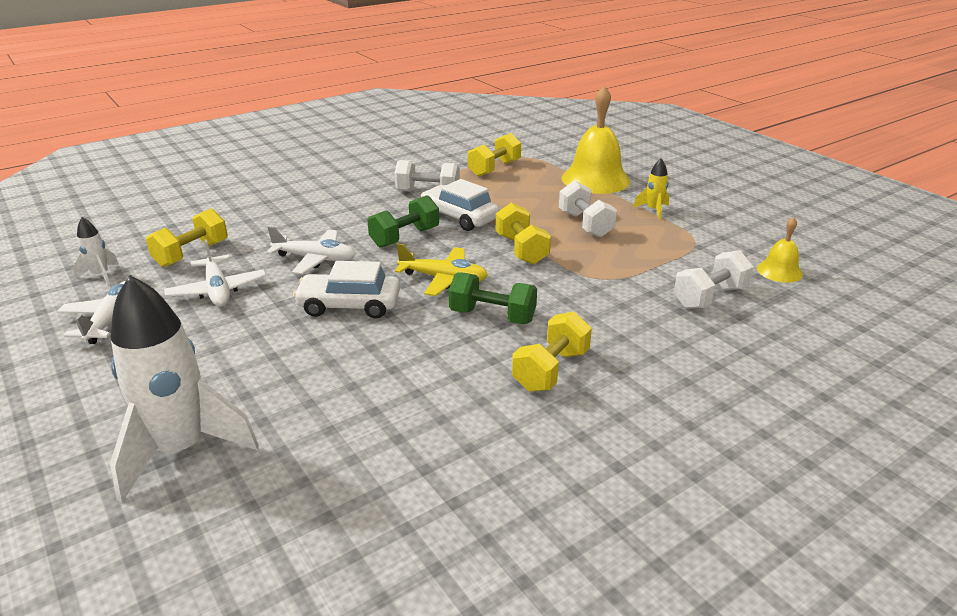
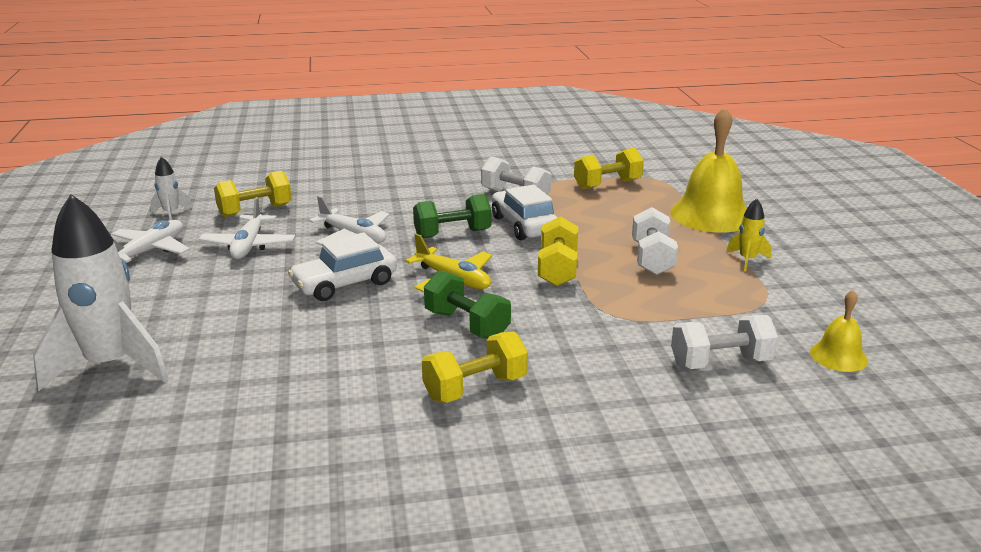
camera: 25 degrees right, 5 degrees down
(349, 305) = (345, 284): white car -> white car turned 60 degrees counterclockwise

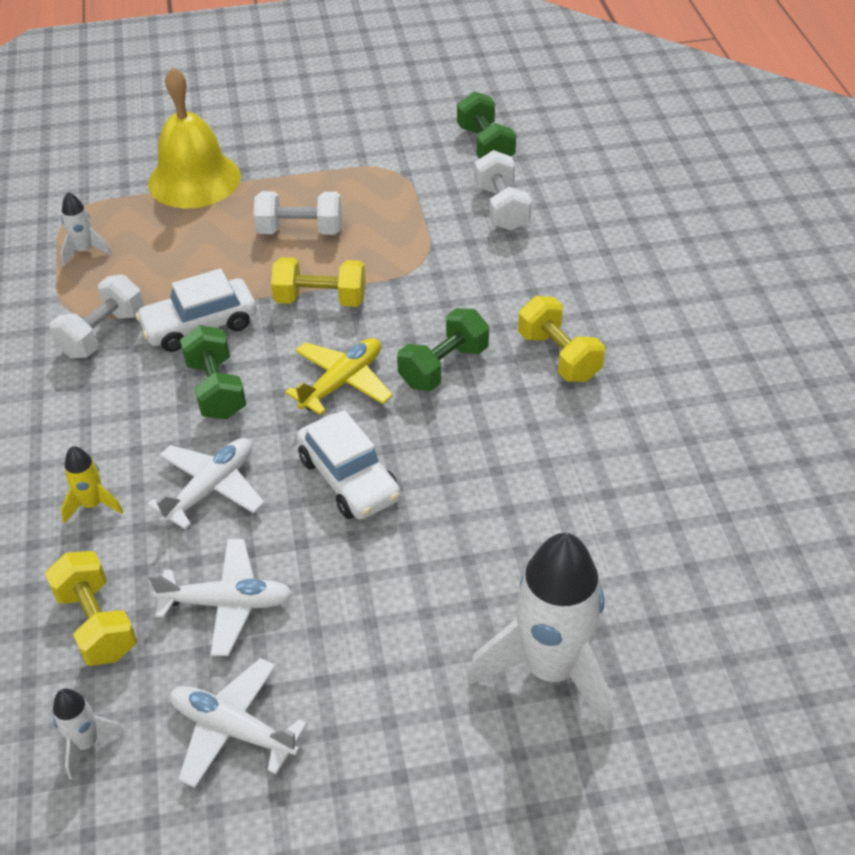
camera: 90 degrees left, 20 degrees up
(607, 184) = (85, 251): yellow dumbbell -> white rocket
(747, 260) = (308, 169): yellow rocket -> yellow rocket (93, 504)
(838, 356) = (485, 146): yellow bell -> green dumbbell

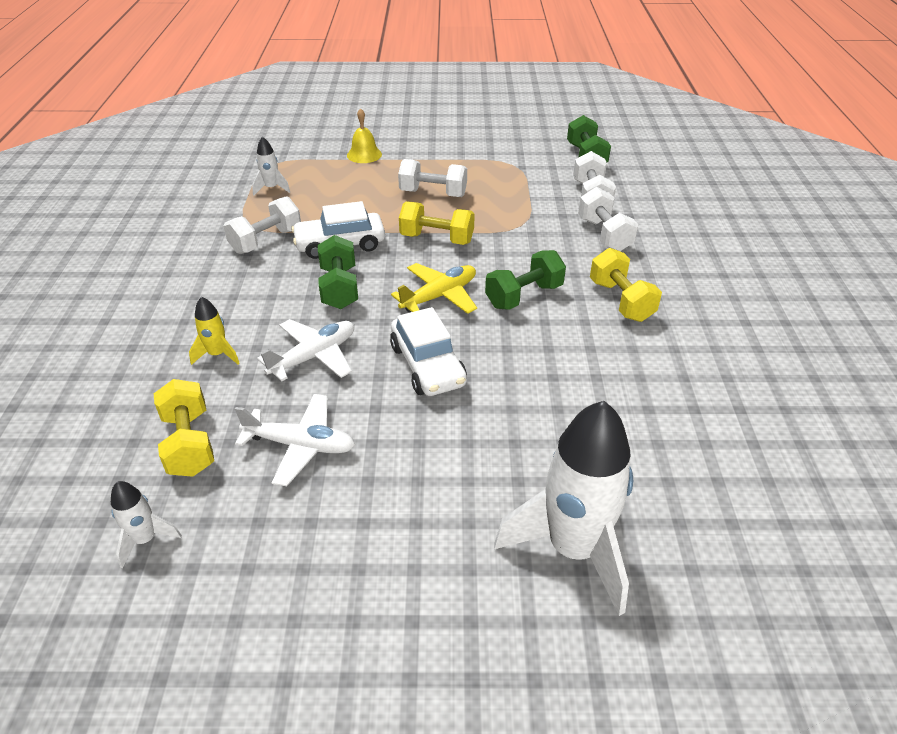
camera: 10 degrees right, 5 degrees down
(194, 179) = (364, 154): yellow bell -> yellow bell, size x0.51
(233, 729) = (274, 550): white plane -> none
(526, 264) = (604, 235): none -> white dumbbell

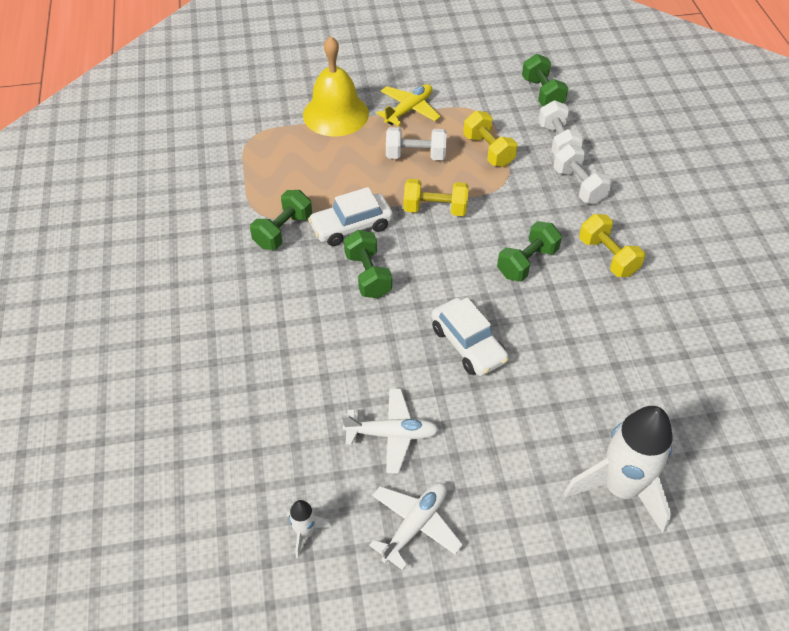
camera: 10 degrees left, 10 degrees up
(189, 443) = (303, 446): yellow dumbbell -> yellow dumbbell (488, 150)
(218, 355) = (290, 359): yellow rocket -> none
(266, 241) = (283, 231): white dumbbell -> green dumbbell
(271, 188) = (263, 167): white rocket -> none
(314, 356) = (372, 349): white plane -> white plane (415, 525)
(364, 154) = (336, 114): yellow bell -> yellow bell, size x1.97
(439, 296) = (456, 272): yellow plane -> yellow plane (409, 110)

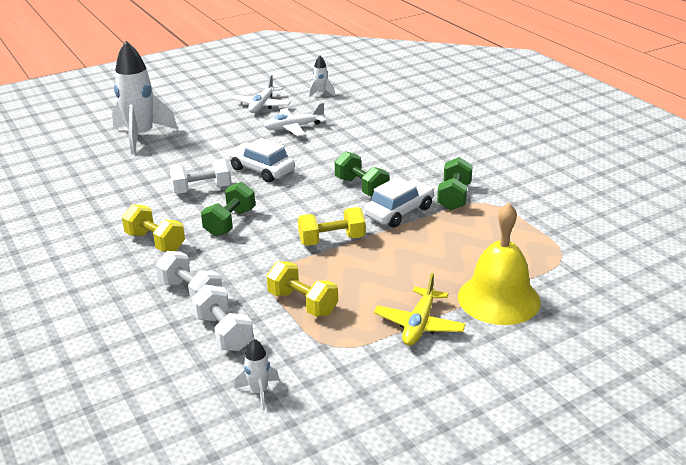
camera: 160 degrees right, 20 degrees down
(415, 155) = (379, 279): white dumbbell -> white dumbbell (202, 189)
(542, 93) = (259, 392): green dumbbell -> white rocket

